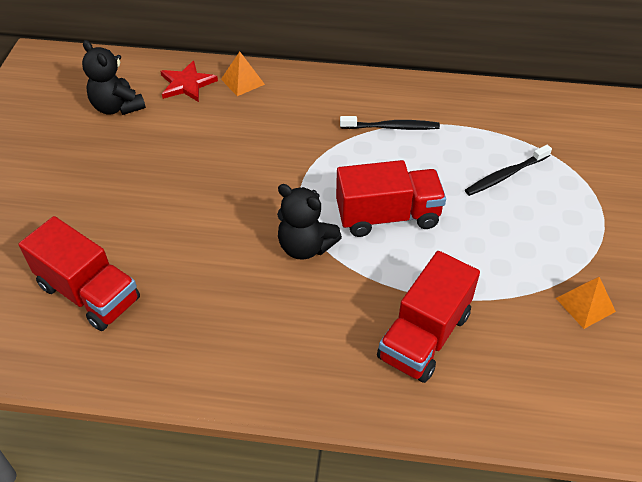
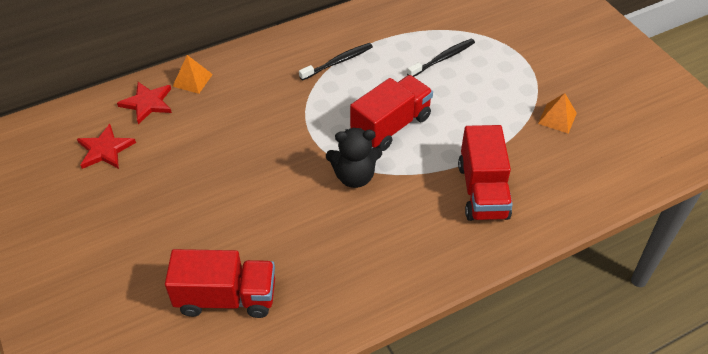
camera: 35 degrees left, 0 degrees up
(117, 107) = (105, 149): black teddy bear -> red star
(506, 175) = (442, 59): black toothbrush -> black toothbrush turned 150 degrees counterclockwise

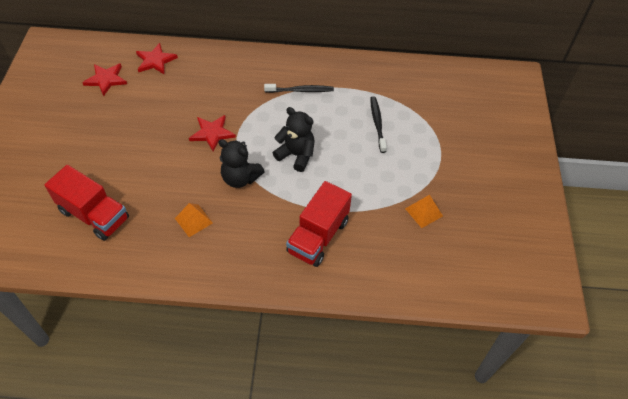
camera: 30 degrees right, 5 degrees up
(192, 80) = (195, 58): orange pyramid -> orange pyramid (193, 220)
(283, 147) = (212, 133): none -> red star
(391, 126) = (296, 155): red truck -> black teddy bear
(442, 59) = (377, 124): black toothbrush -> black toothbrush turned 90 degrees counterclockwise

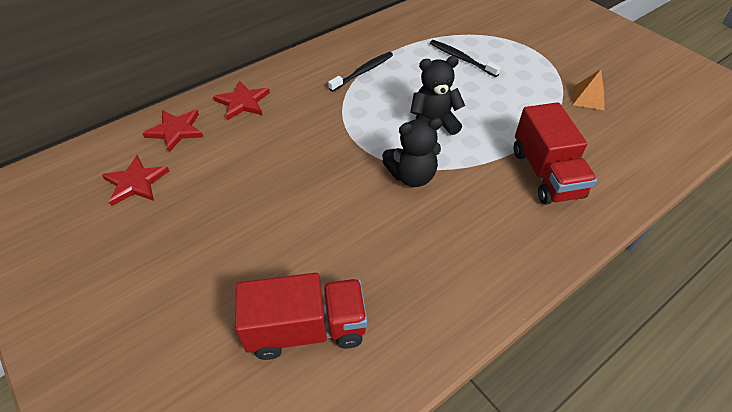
camera: 40 degrees left, 5 degrees down
(193, 220) = (422, 247): orange pyramid -> none
(212, 133) = (329, 156): red star -> red star (242, 102)

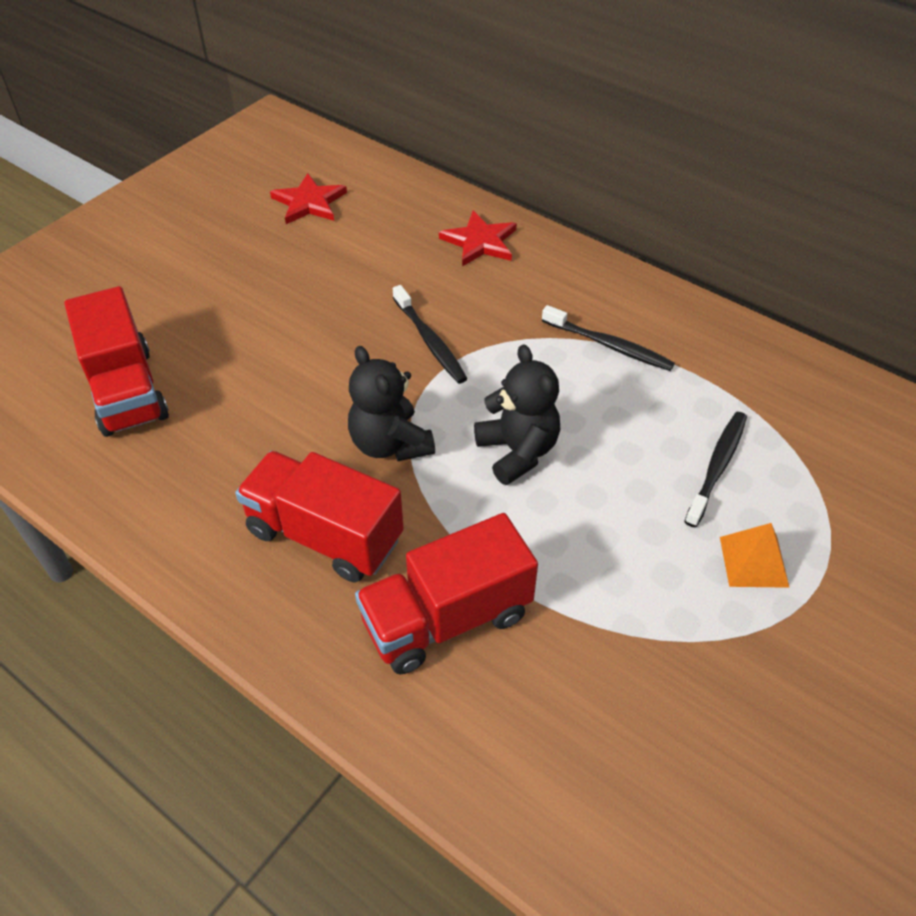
camera: 75 degrees right, 0 degrees up
(176, 131) = (403, 203): red star -> none
(327, 142) = (429, 341): none -> black toothbrush
(480, 219) = (324, 535): none -> red truck
(588, 98) = (695, 687): orange pyramid -> orange pyramid (753, 561)

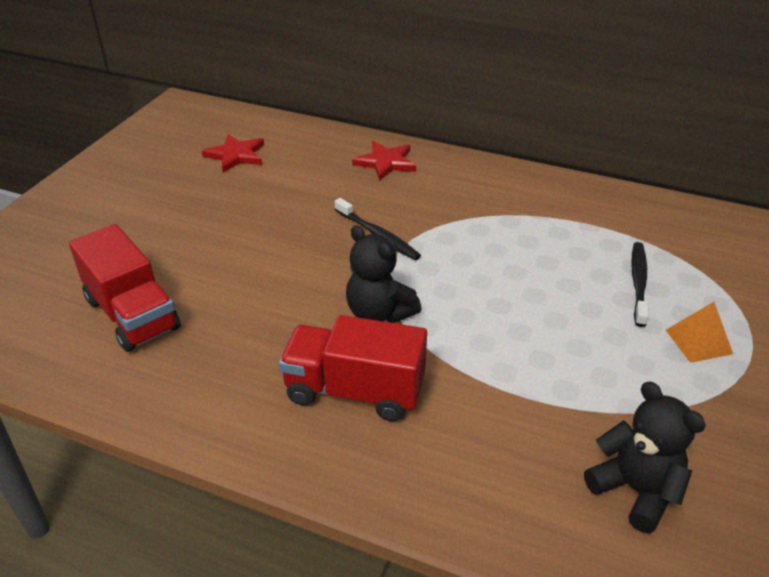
camera: 15 degrees left, 10 degrees down
(446, 618) = (485, 432): red truck -> none
(517, 451) = (484, 300): black teddy bear -> black teddy bear (635, 490)
(608, 345) = (517, 215): black toothbrush -> none

